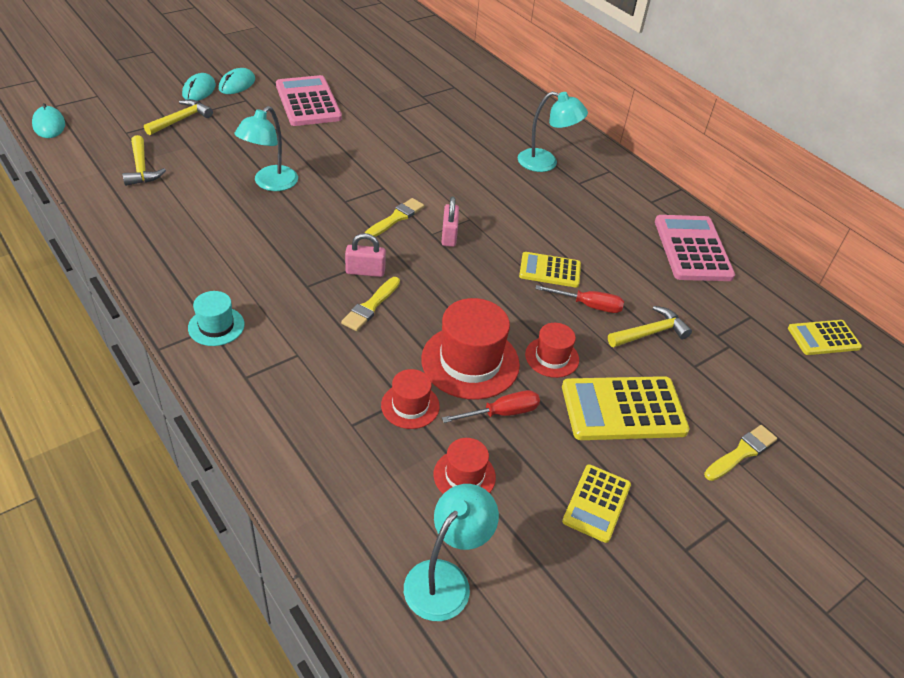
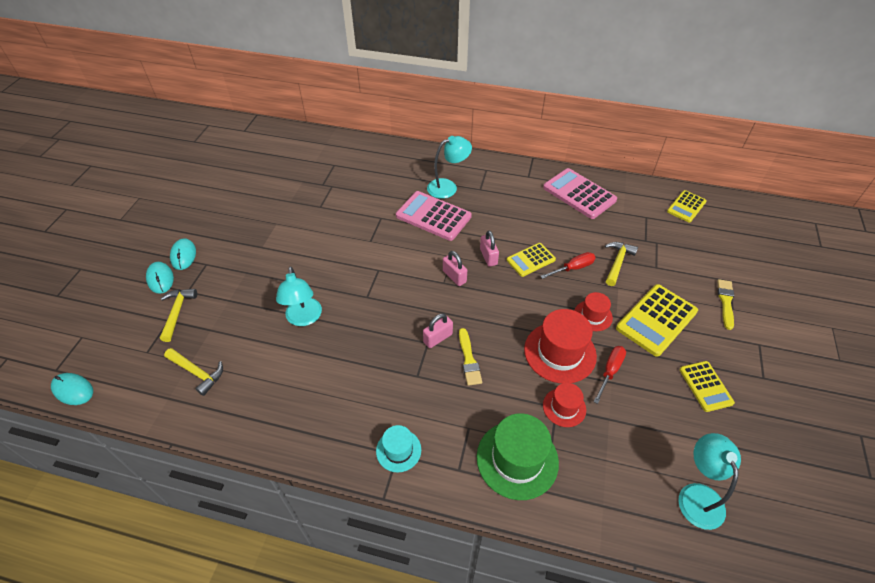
camera: 35 degrees left, 5 degrees up
(307, 409) = (517, 459): none -> green hat
(308, 102) = (253, 237): pink calculator -> pink calculator (433, 216)
(396, 218) = (411, 286): yellow brush -> none
(464, 476) = (637, 426): red hat -> none
(507, 241) = (488, 257): none -> pink padlock

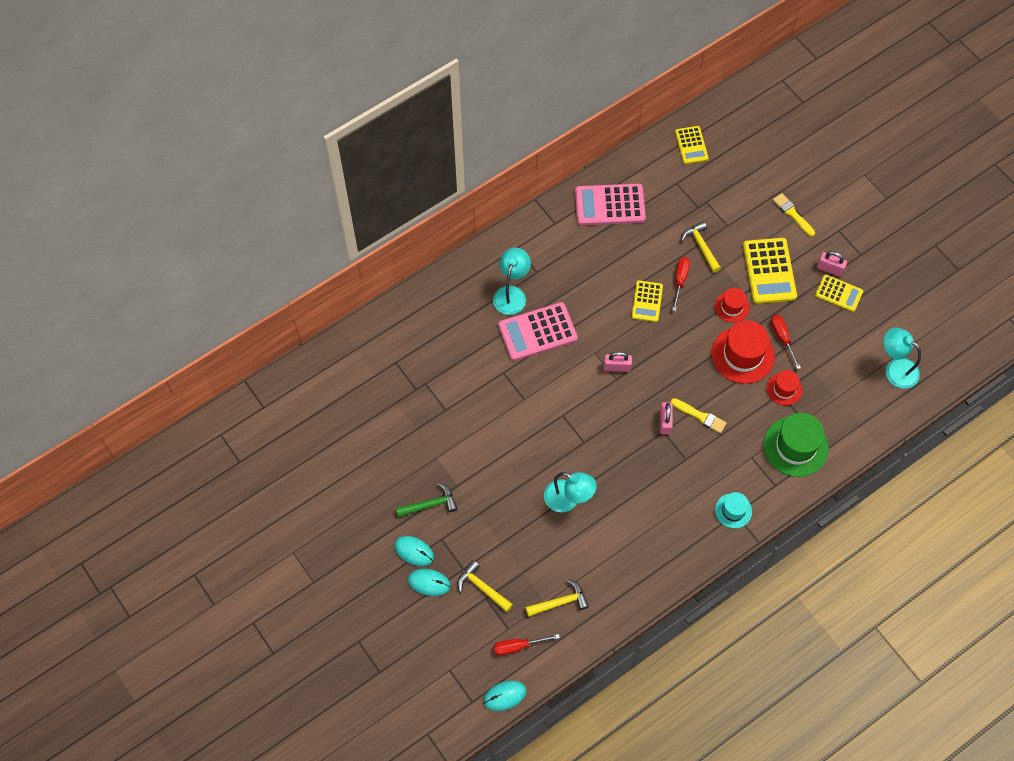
camera: 50 degrees left, 15 degrees up
(132, 369) = (518, 646): none -> red screwdriver
(232, 242) = (430, 504): none -> green hammer
(488, 257) = (618, 328): pink padlock -> pink padlock (830, 269)

